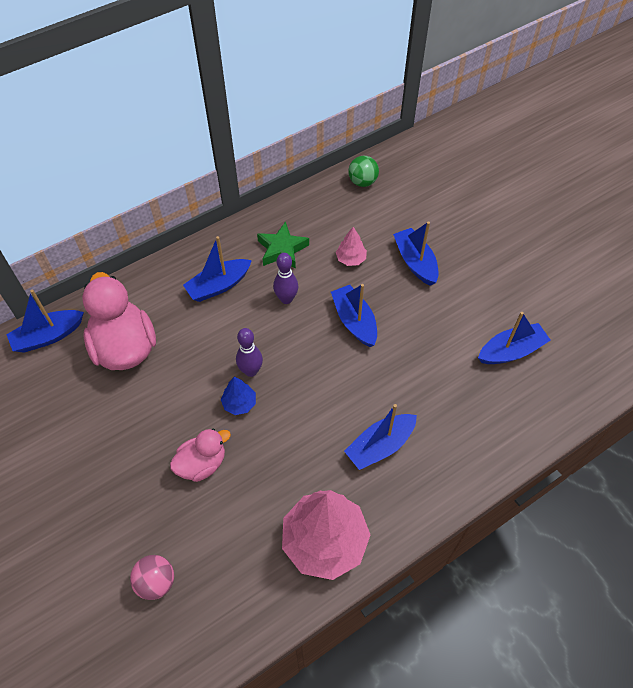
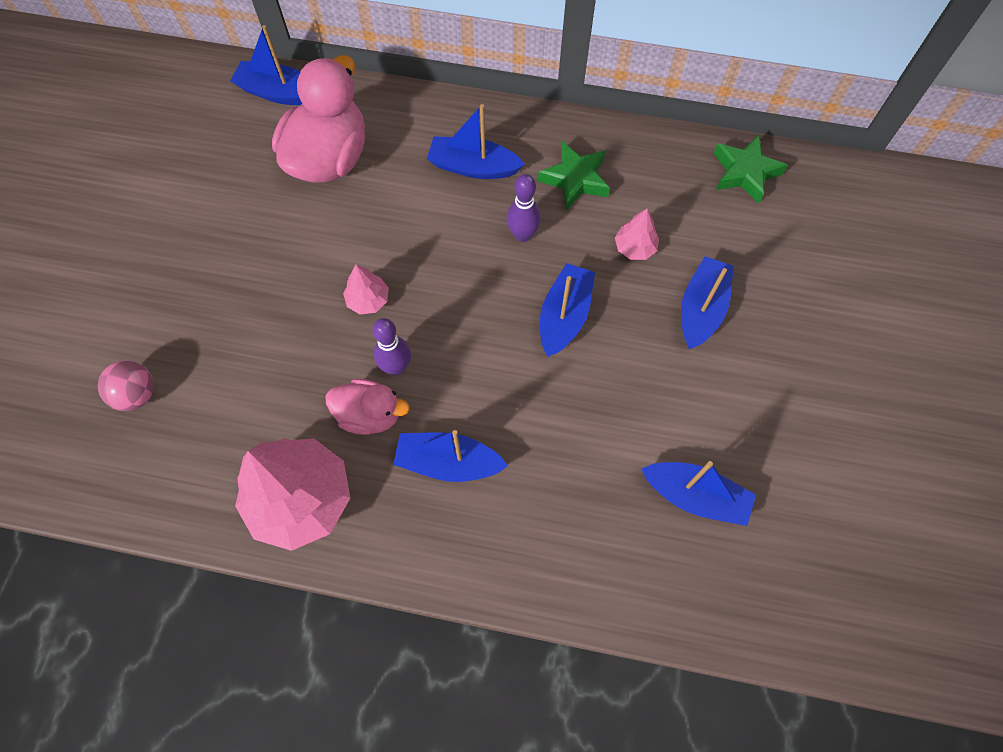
camera: 45 degrees right, 10 degrees up
(202, 464) = (278, 326): pink duck -> pink duck (369, 414)
(239, 403) = (368, 300): blue tree -> pink tree
(251, 371) = (411, 278): purple bowling pin -> purple bowling pin (396, 367)
(362, 182) = (745, 172): green ball -> green star

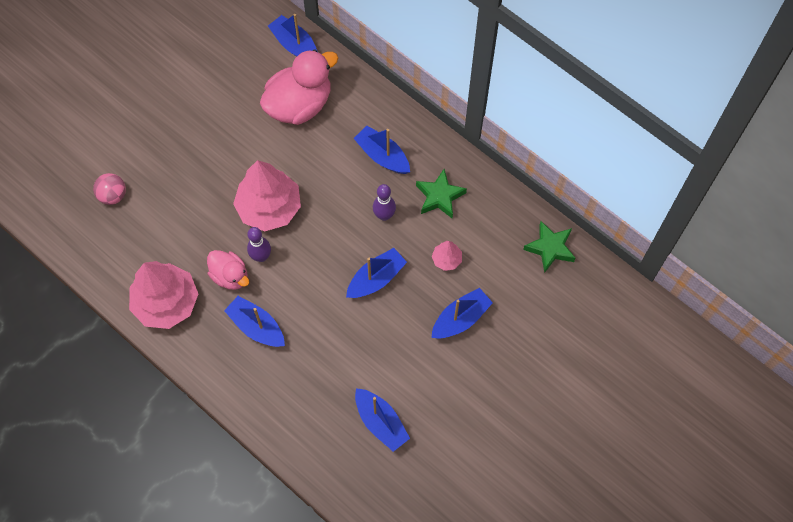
camera: 30 degrees right, 0 degrees up
(368, 300) = (269, 208): pink tree -> pink tree, size x2.21

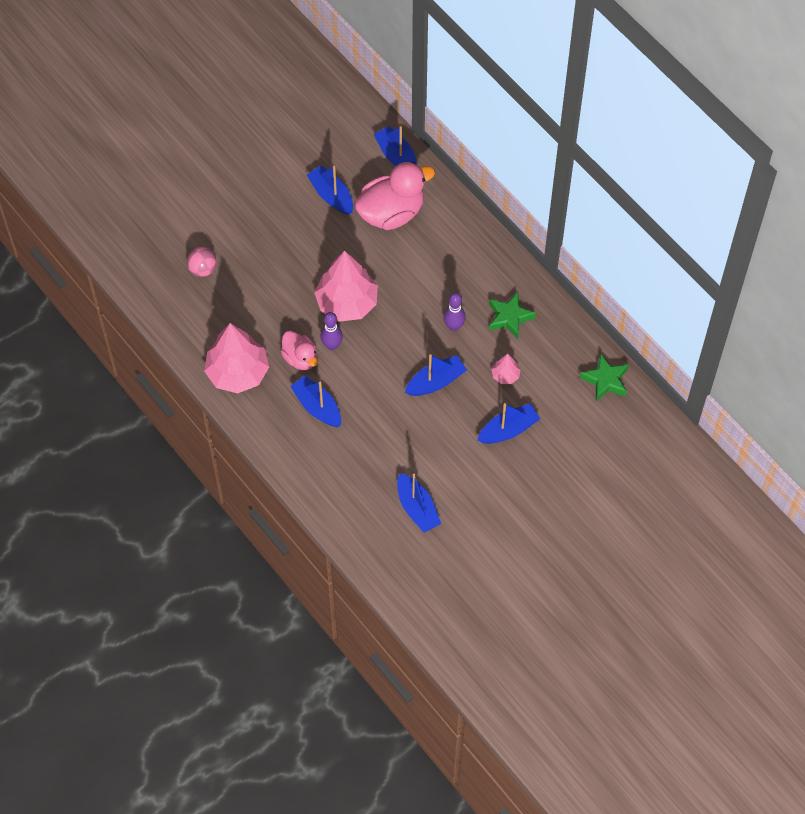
camera: 10 degrees right, 5 degrees down
(382, 156) = (462, 272): blue boat -> blue boat (331, 195)

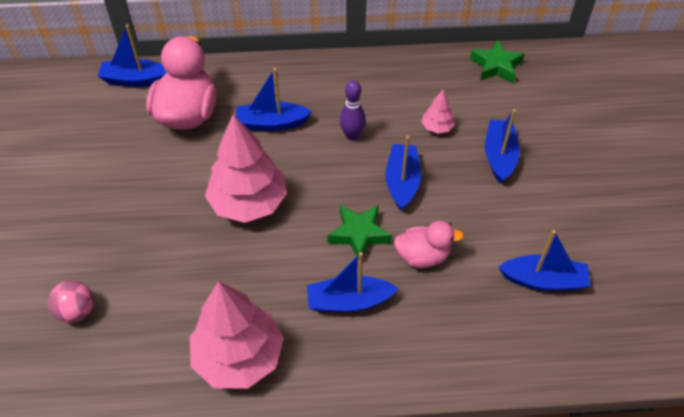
camera: 55 degrees left, 10 degrees down
(300, 358) = (275, 282): pink duck -> pink duck (422, 256)
(331, 195) = (119, 148): blue boat -> blue boat (271, 123)
(332, 345) = (286, 244): purple bowling pin -> none
(509, 317) = (378, 93): green star -> green star (359, 234)

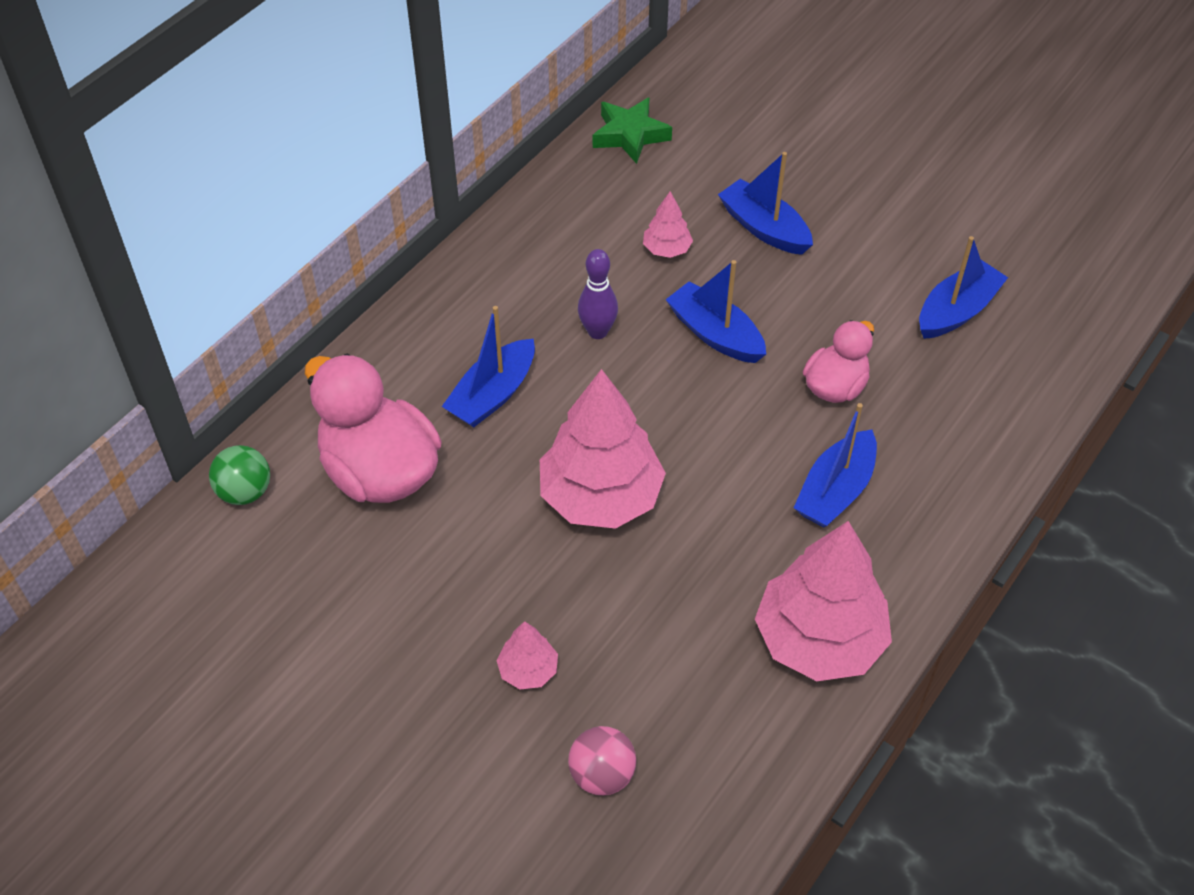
camera: 50 degrees left, 0 degrees up
(118, 242) = (528, 670): none -> pink tree
(135, 80) = (245, 492): blue boat -> green ball
(359, 234) = (752, 421): green star -> none

